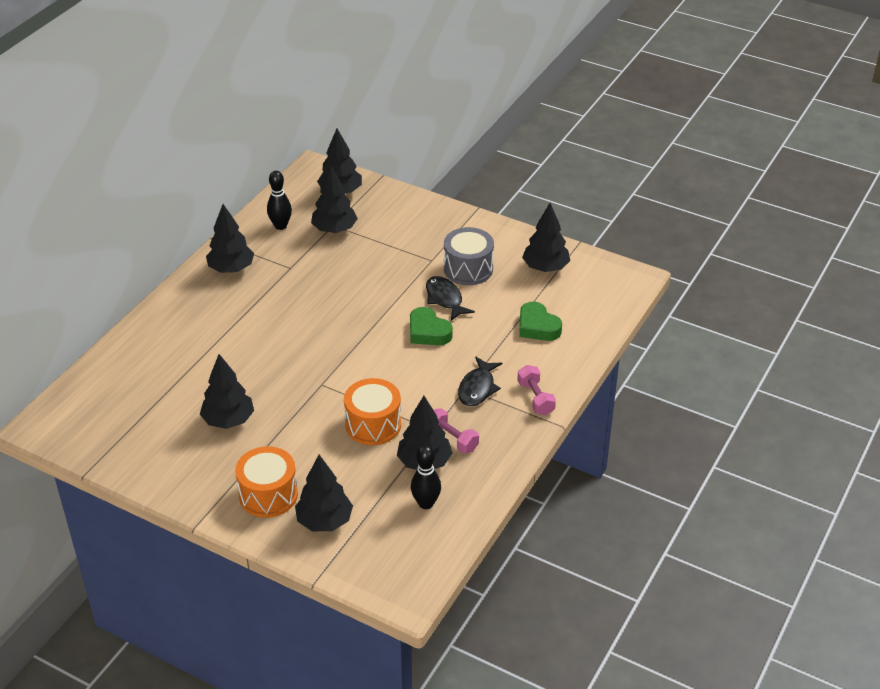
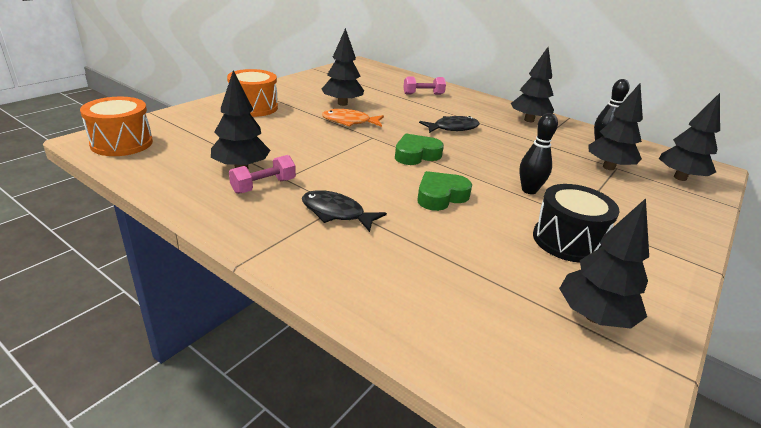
camera: 95 degrees right, 10 degrees down
(285, 406) = (349, 122): none -> orange fish
(324, 521) = (208, 121): black tree -> none
(373, 424) = (308, 151): orange drum -> orange drum (122, 143)
(426, 503) = (187, 161): black bowling pin -> black bowling pin (529, 190)
(445, 299) = (501, 215): black fish -> black fish (452, 128)
(468, 269) = (567, 241): grey drum -> black drum
(535, 398) = (300, 252): pink dumbbell -> pink dumbbell (423, 94)
(537, 327) = (447, 281): green heart -> green heart (416, 155)

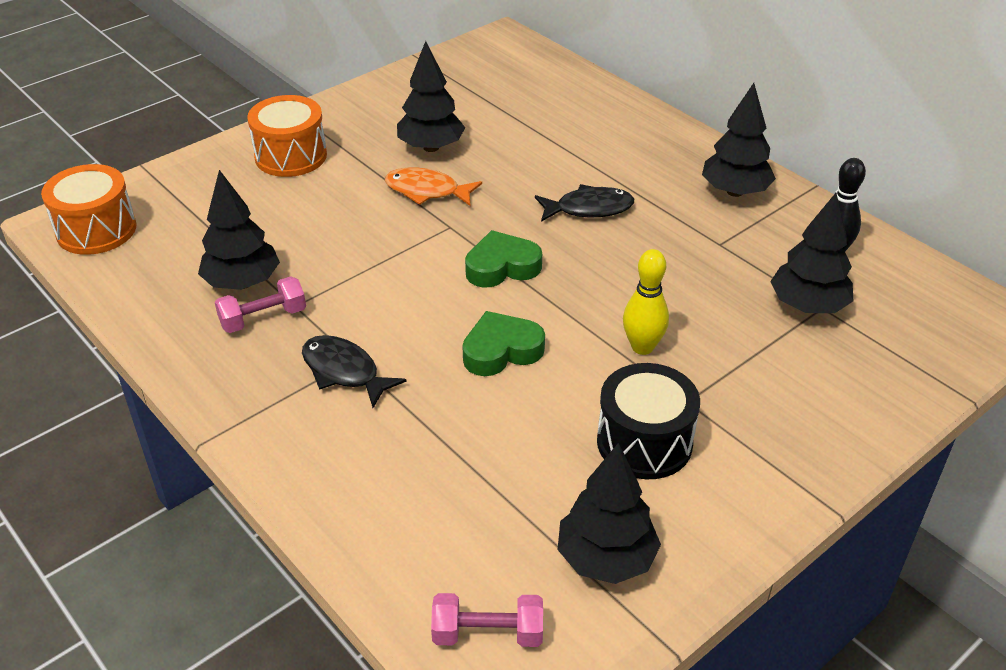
camera: 15 degrees right, 10 degrees up
(423, 94) = (578, 124): pink dumbbell -> pink dumbbell (487, 633)
(529, 190) = (642, 347): black bowling pin -> yellow bowling pin
(680, 178) = (920, 334): black tree -> none

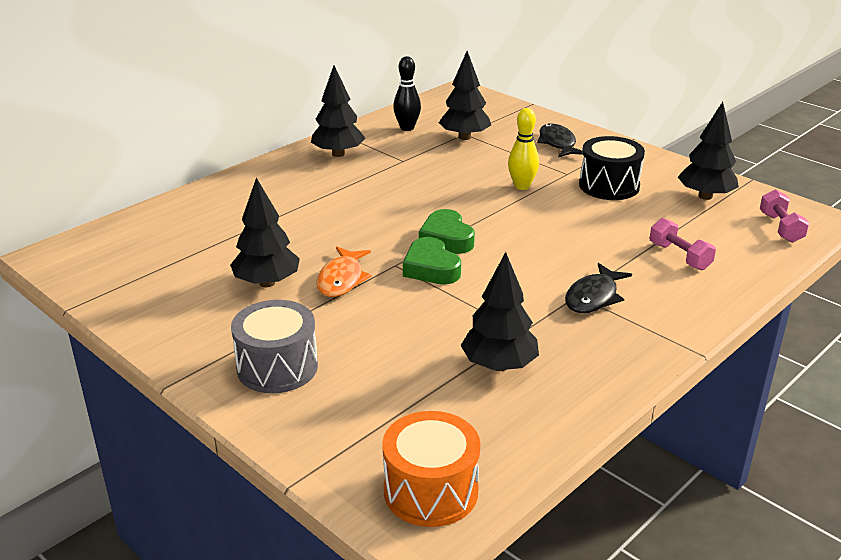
camera: 95 degrees left, 10 degrees down
(263, 318) = (544, 346): pink dumbbell -> pink dumbbell (679, 256)
(291, 156) = (277, 367): orange drum -> grey drum
(501, 351) = (544, 234): green heart -> green heart (431, 268)
(589, 209) = (364, 206): black fish -> black fish (557, 143)

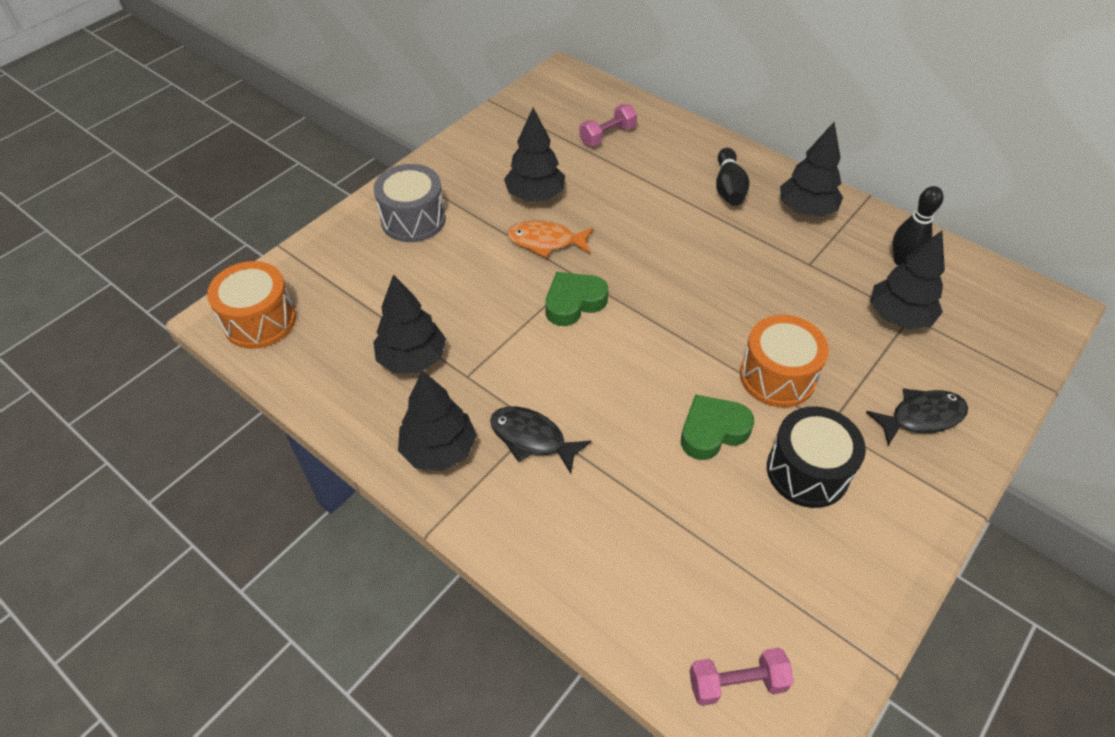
camera: 85 degrees right, 20 degrees up
(297, 182) = (728, 188): none -> black bowling pin
(446, 238) = (635, 311): green heart -> green heart (712, 431)
(522, 186) = (777, 376): yellow bowling pin -> orange drum
(679, 256) = (632, 535): pink dumbbell -> pink dumbbell (607, 136)
(705, 196) = (811, 591): black tree -> black tree (439, 450)

